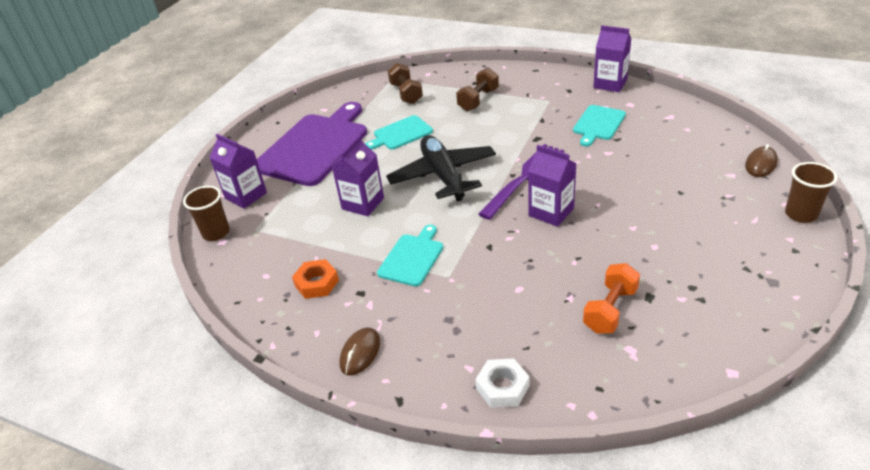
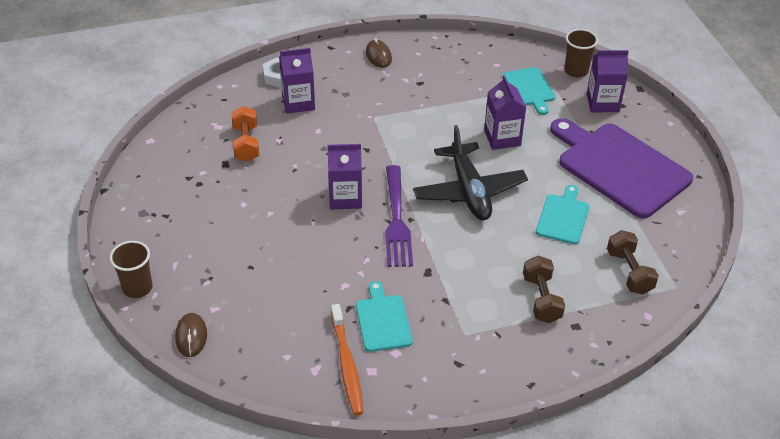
camera: 135 degrees right, 5 degrees up
(315, 147) = (620, 167): purple cutting board -> purple cutting board turned 150 degrees clockwise
(317, 283) = (456, 75): orange nut -> none
(406, 93) = (629, 272): brown dumbbell -> brown dumbbell turned 45 degrees clockwise
(412, 258) = (412, 117): turquoise cutting board -> turquoise cutting board (529, 89)
(443, 175) = (469, 191): black plane -> black plane turned 45 degrees clockwise
(610, 84) = (420, 399): purple carton -> purple carton (298, 102)
(645, 111) = (347, 365): none -> orange toothbrush

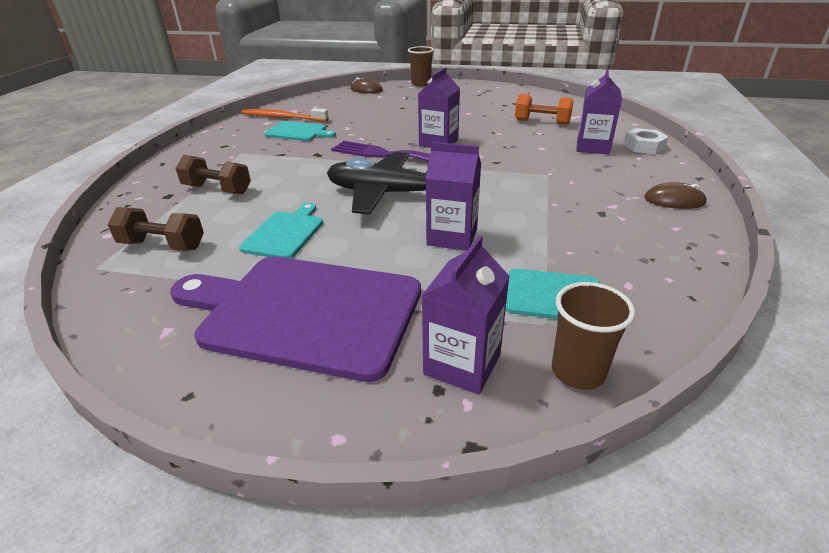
camera: 120 degrees right, 10 degrees down
(563, 217) = (285, 233): turquoise cutting board -> turquoise cutting board turned 120 degrees counterclockwise
(620, 167) = (305, 312): purple cutting board -> purple cutting board turned 150 degrees counterclockwise

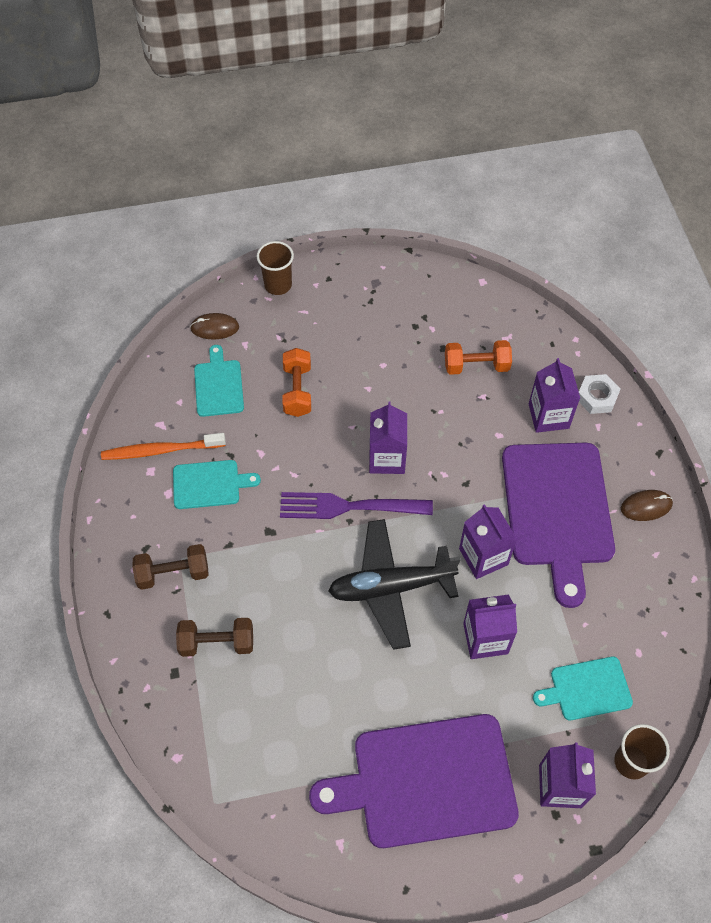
camera: 25 degrees left, 25 degrees up
(162, 245) = (244, 751): brown dumbbell -> brown dumbbell (173, 573)
(285, 233) = (340, 689): turquoise cutting board -> turquoise cutting board (218, 385)
(397, 112) = (297, 390): none -> orange dumbbell
(485, 195) = (483, 556): none -> purple carton
(575, 186) = (557, 510): none -> purple cutting board

